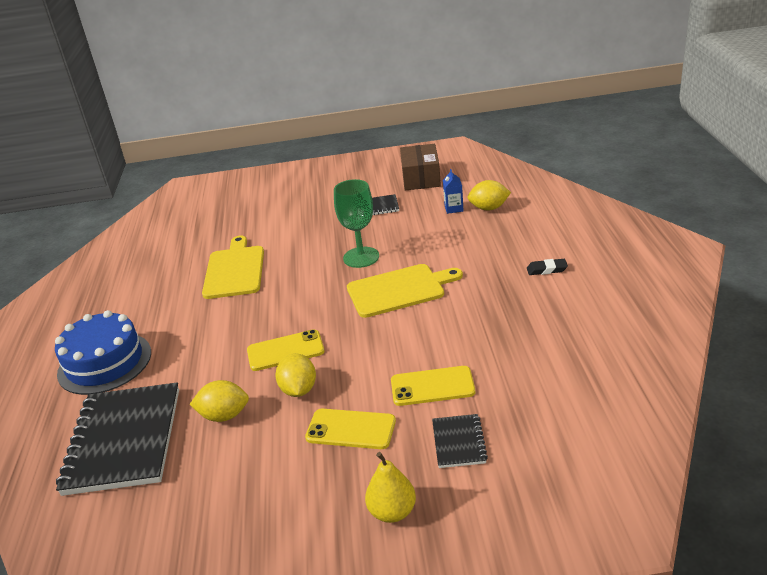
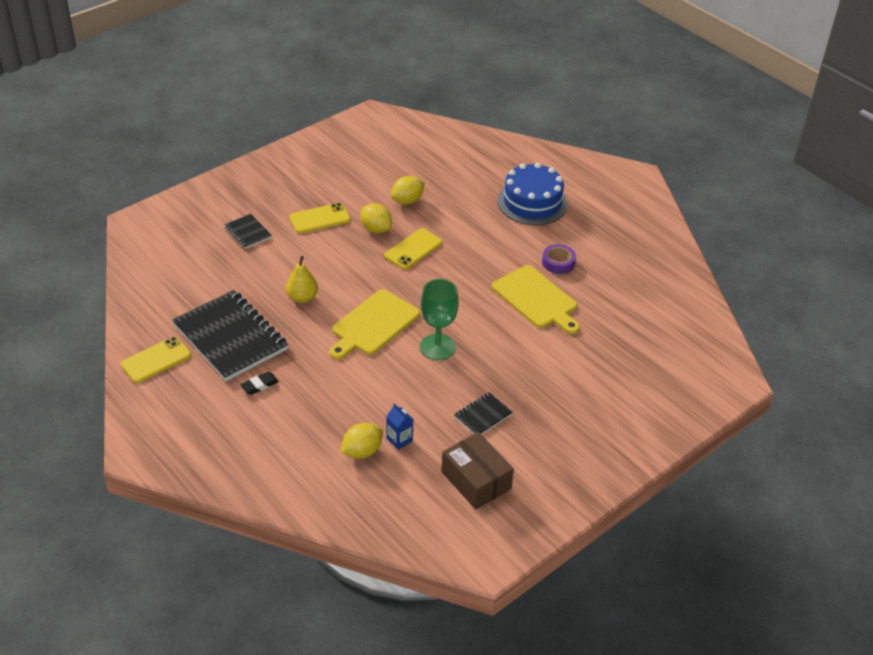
camera: 140 degrees right, 10 degrees up
(124, 440) = (452, 171): black notebook -> black notebook (230, 338)
(173, 294) = (558, 263): none -> purple tape
(392, 512) = (262, 190): yellow pear -> yellow pear (302, 298)
(432, 386) = (288, 258): yellow phone -> yellow phone (156, 360)

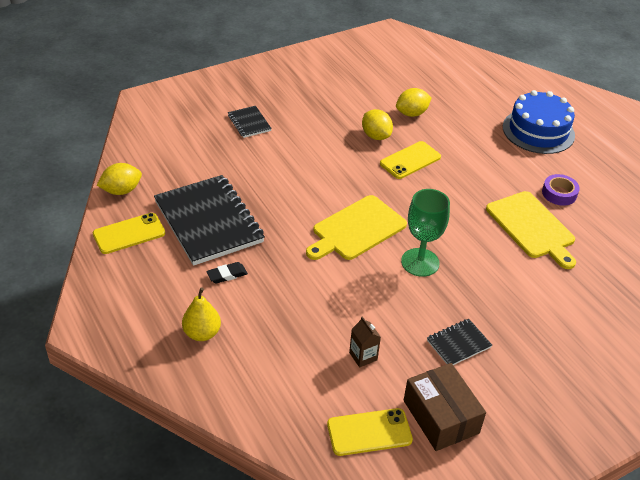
camera: 10 degrees right, 0 degrees up
(302, 298) = (289, 192): yellow pear -> yellow pear (202, 333)
(320, 218) = (322, 119): yellow phone -> yellow phone (369, 432)
(362, 451) = (320, 363): yellow lemon -> yellow lemon (121, 191)
(399, 439) = (363, 356): blue carton -> brown carton

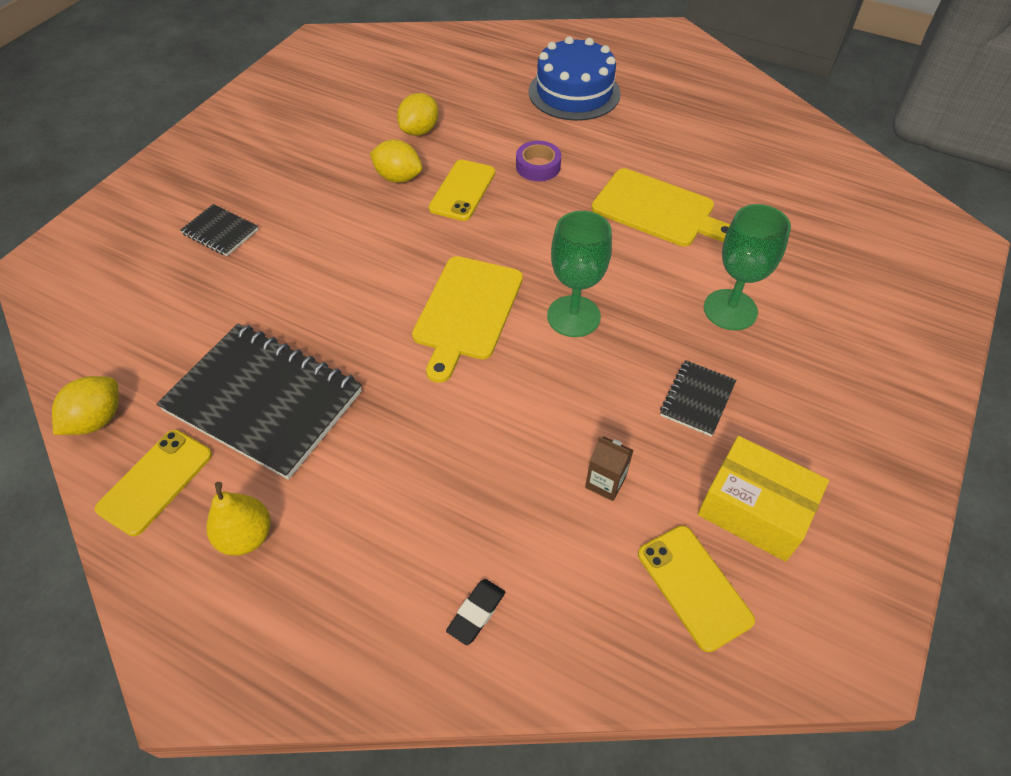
camera: 30 degrees left, 10 degrees up
(202, 333) = (374, 577): yellow pear -> yellow pear (246, 536)
(227, 275) = (346, 467): black eraser -> black eraser (476, 613)
(369, 432) = (694, 586): yellow phone -> yellow phone turned 75 degrees counterclockwise
(441, 416) = (754, 509): brown box -> yellow box
(527, 307) = (730, 310): none -> green goblet
(559, 193) = (653, 156): purple tape -> purple tape (538, 166)

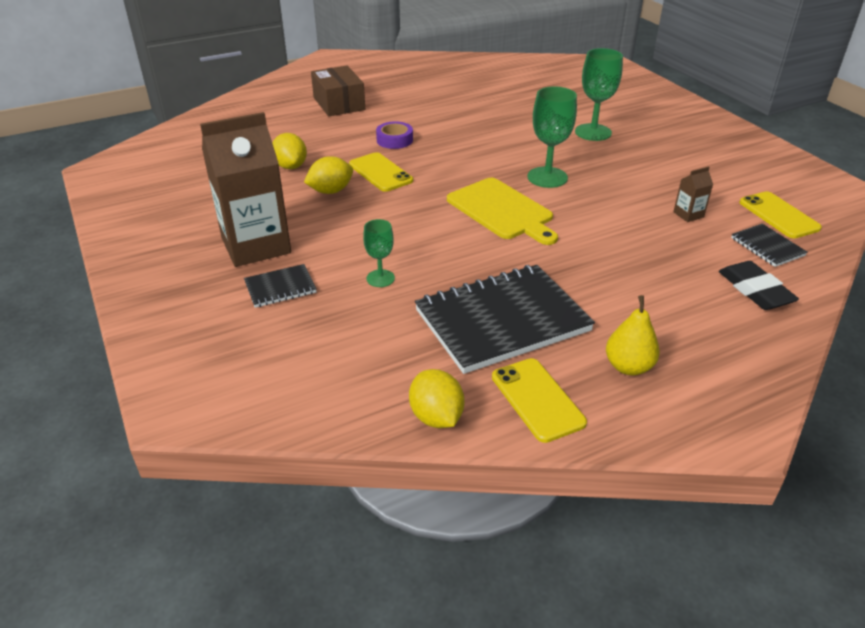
camera: 55 degrees left, 15 degrees down
(272, 184) = (256, 245): none -> brown carton
(276, 284) = (380, 278): none -> green goblet
(476, 613) = (755, 290): black eraser -> black eraser, size x1.62
(574, 92) = (339, 103): blue cake -> brown box
(657, 209) = (487, 120): yellow cutting board -> none
(694, 586) = (778, 215): yellow phone -> yellow phone turned 60 degrees clockwise
(697, 399) = (650, 166): black notebook -> black notebook (767, 247)
(754, 509) = (739, 180): yellow box -> none

